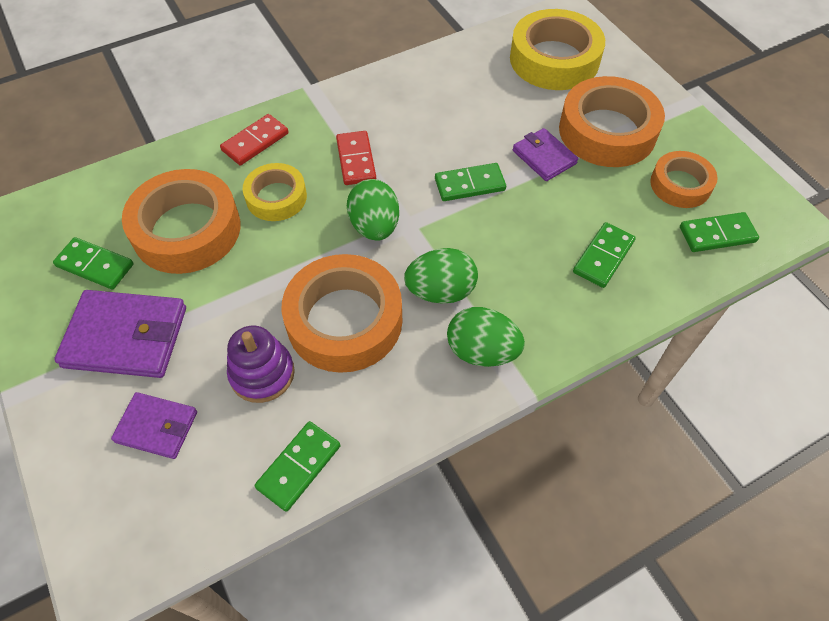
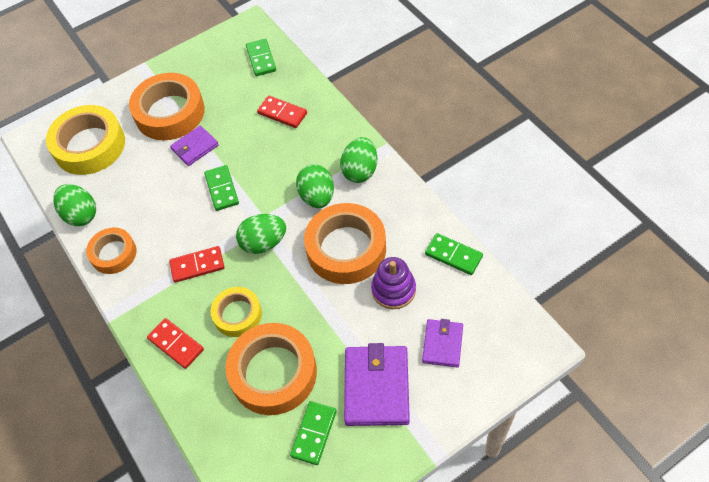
camera: 90 degrees left, 0 degrees up
(450, 58) = (81, 215): none -> green egg
(603, 257) = (282, 113): green domino -> red domino
(680, 185) = (220, 75): orange tape -> orange tape (113, 253)

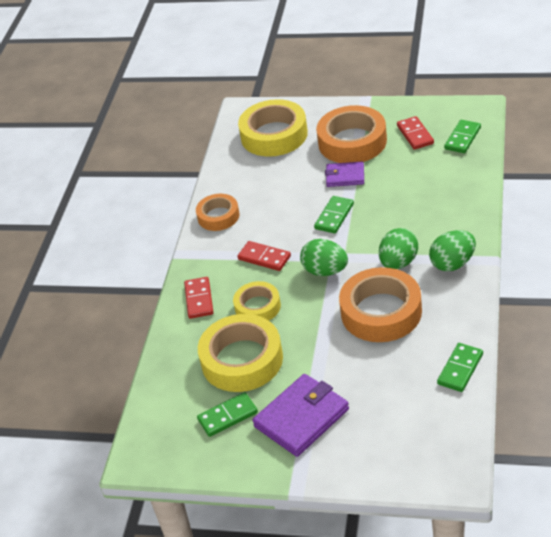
camera: 45 degrees right, 15 degrees down
(81, 215) = (223, 178): green egg -> none
(273, 373) = (242, 360): orange tape -> yellow tape
(282, 113) = (436, 187): red domino -> red domino (415, 135)
(393, 290) = (385, 362): purple stacking toy -> none
(442, 344) = (381, 423): purple wallet -> none
(453, 255) = (460, 369): green domino -> green domino turned 45 degrees clockwise

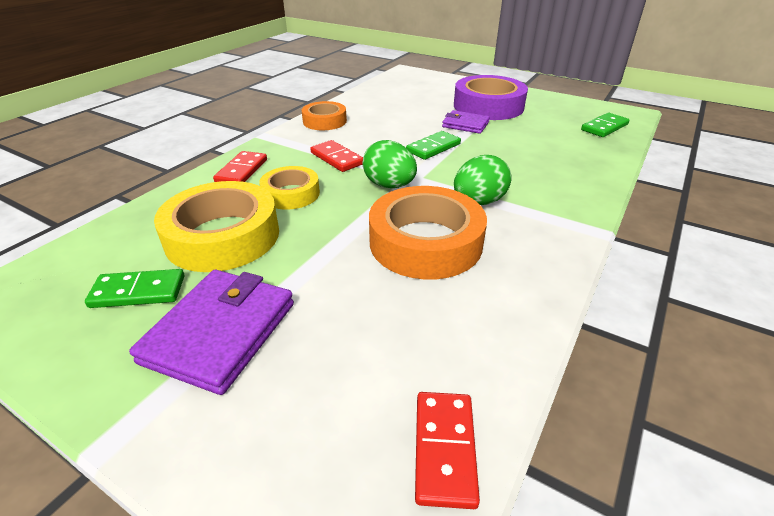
camera: 15 degrees right, 5 degrees down
(274, 135) = (420, 88): yellow tape -> none
(301, 418) = (220, 332): purple wallet -> purple wallet turned 45 degrees counterclockwise
(352, 142) = (488, 106): orange tape -> purple tape
(415, 135) = (554, 115): red domino -> red domino (444, 449)
(452, 264) = (547, 222): green egg -> none
(460, 369) = (498, 354): green domino -> none

